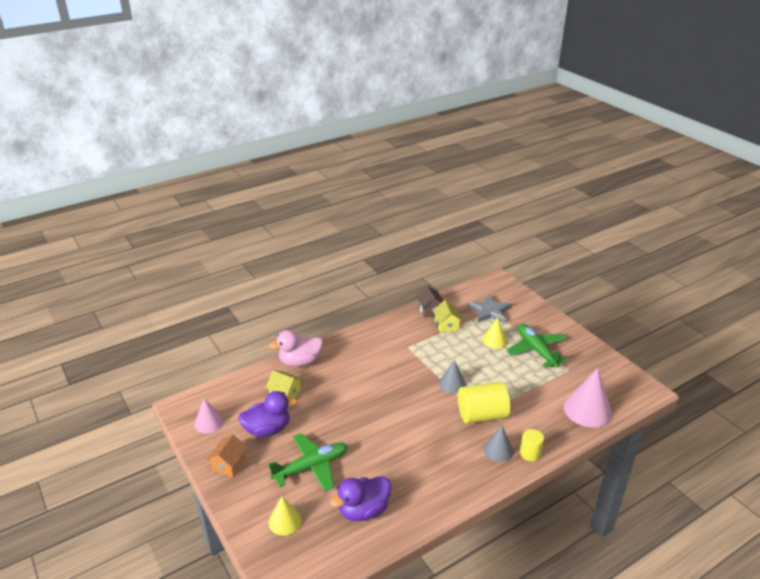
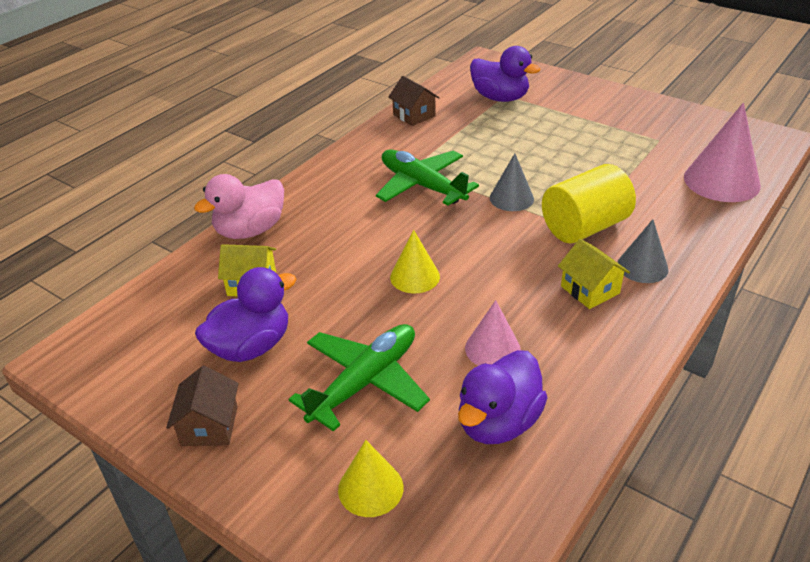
camera: 20 degrees left, 5 degrees up
(209, 422) = (133, 367): pink cone -> pink cone (492, 348)
(229, 464) = (209, 426): orange house -> brown house
(446, 325) = (451, 128): yellow house -> yellow house (590, 290)
(489, 311) = (500, 98): grey star -> purple duck
(494, 340) = (532, 130): yellow cone -> yellow cone (415, 276)
(530, 453) = (690, 258): yellow cylinder -> none
(536, 350) = (597, 128): green plane -> green plane (422, 186)

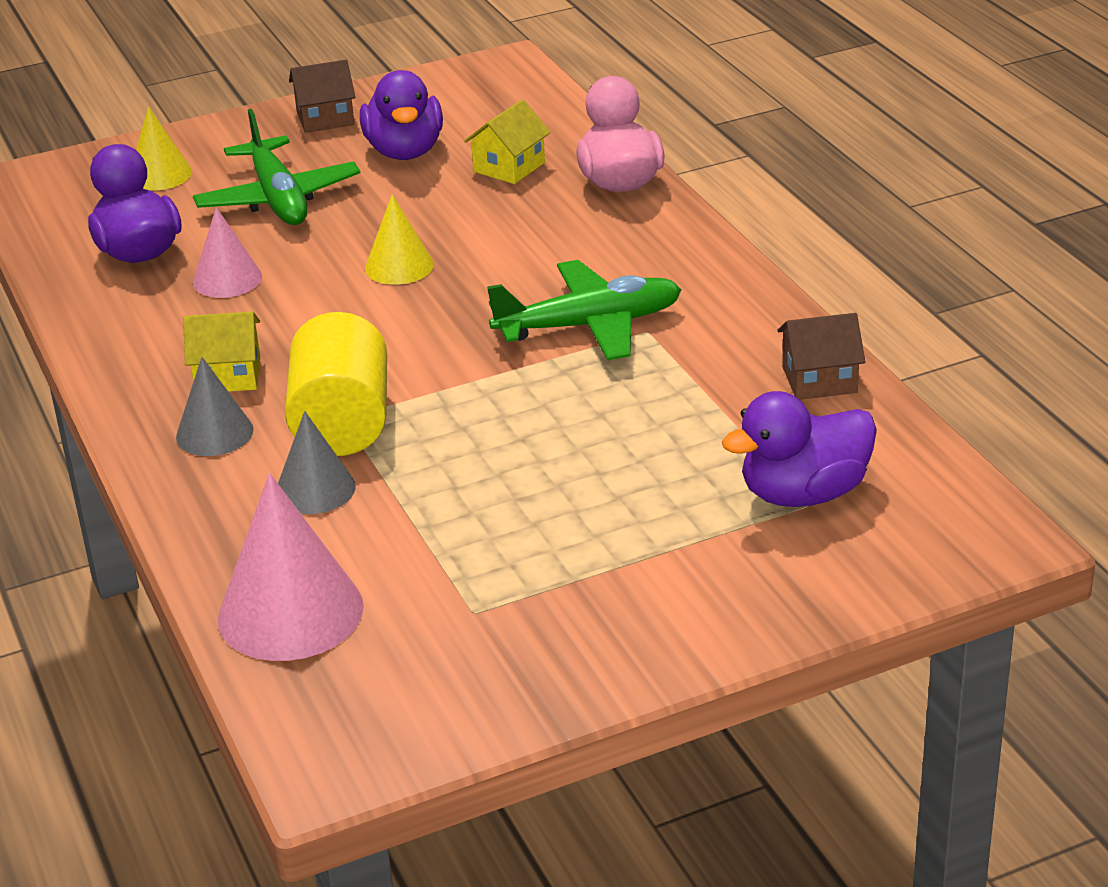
camera: 120 degrees right, 5 degrees down
(209, 426) = (325, 118): brown house -> brown house turned 45 degrees counterclockwise
(511, 198) = (476, 389): grey cone -> grey cone (315, 489)

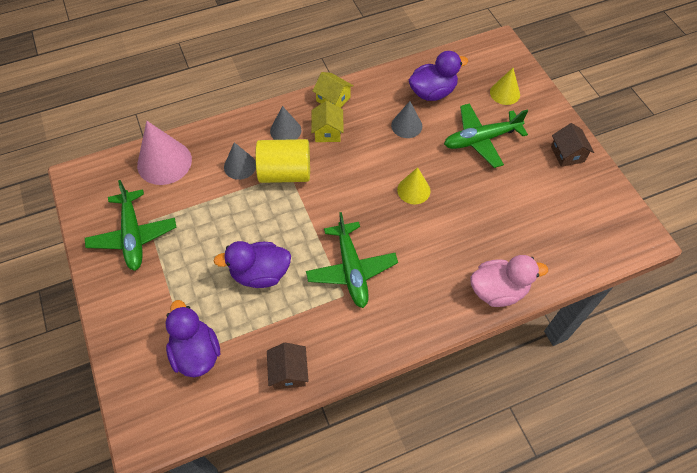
camera: 90 degrees right, 25 degrees up
(227, 279) = (406, 125): pink cone -> grey cone
(405, 151) = (531, 190): purple duck -> purple duck (260, 274)
(509, 167) = (515, 237): yellow house -> yellow house (333, 99)
(518, 630) = (133, 236): none -> green plane

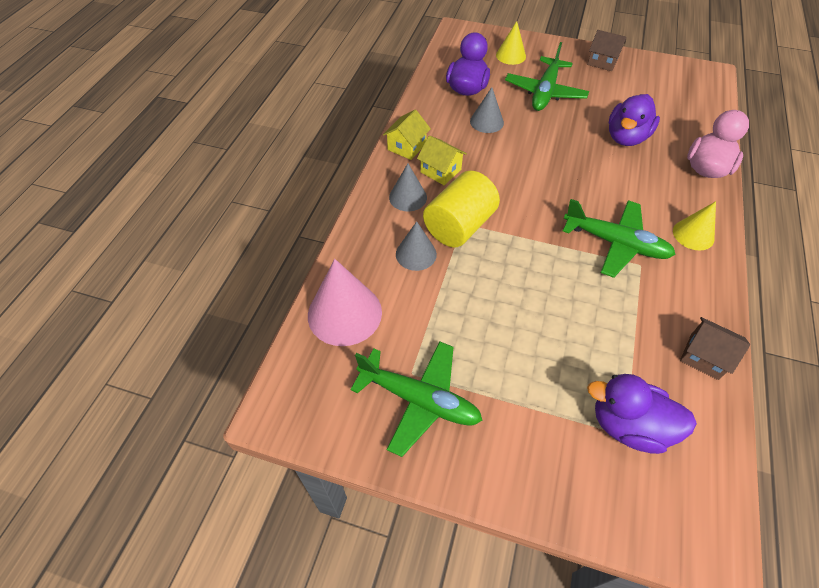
camera: 50 degrees left, 5 degrees down
(260, 274) = (567, 313): purple duck -> purple duck (626, 137)
(333, 99) = (407, 147): yellow house -> yellow house turned 45 degrees counterclockwise
(413, 190) = (561, 156): yellow cone -> yellow cone (693, 234)

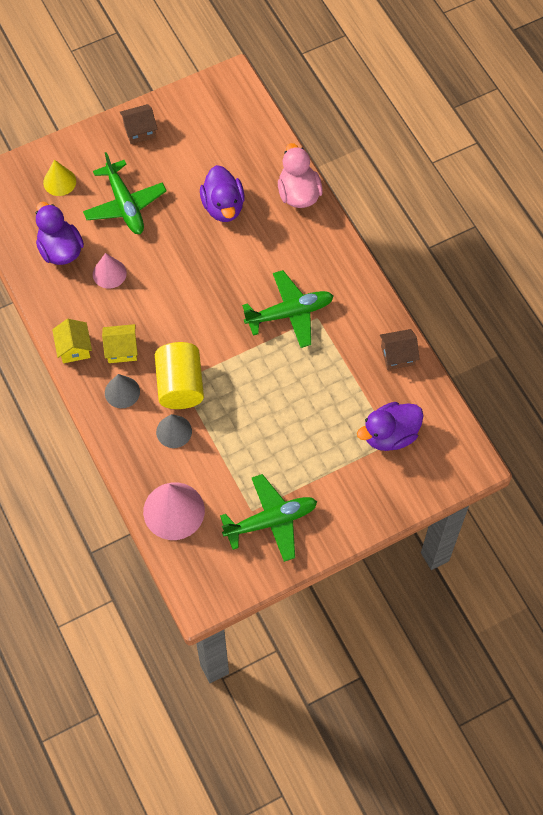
camera: 45 degrees left, 10 degrees up
(486, 122) = (109, 273): grey cone -> pink cone
(693, 234) = (331, 265): yellow cone -> none

